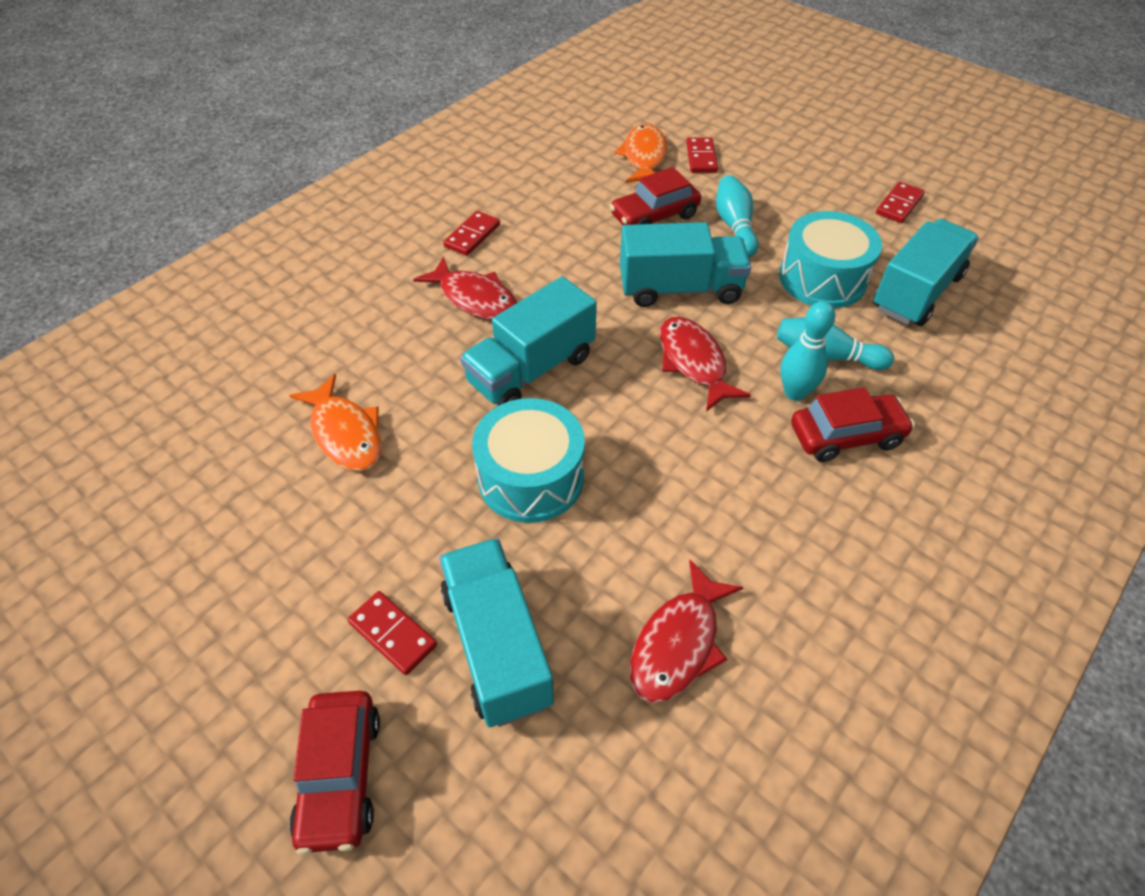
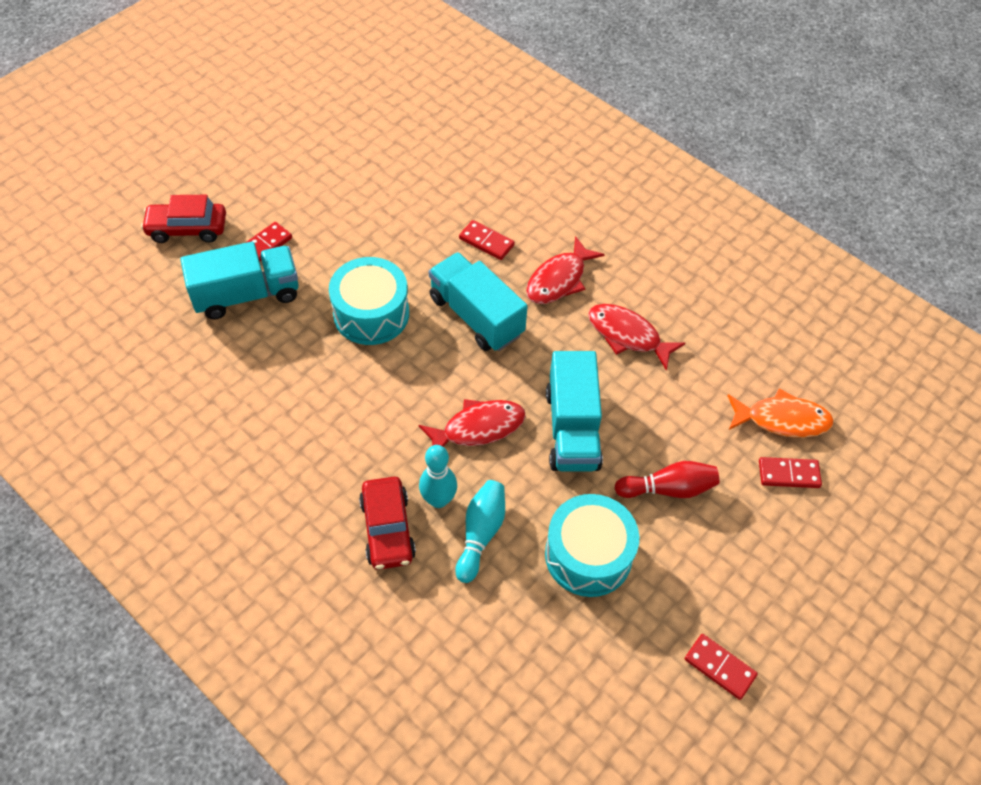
camera: 90 degrees right, 5 degrees up
(345, 433) = (421, 211): orange fish -> none
(472, 236) = (641, 277): red domino -> red domino (486, 242)
(654, 216) = (679, 419): red car -> none
(678, 643) = (229, 388): red fish -> red fish (627, 335)
(734, 226) = (668, 488): turquoise bowling pin -> red bowling pin
(916, 292) = (568, 641): turquoise truck -> none

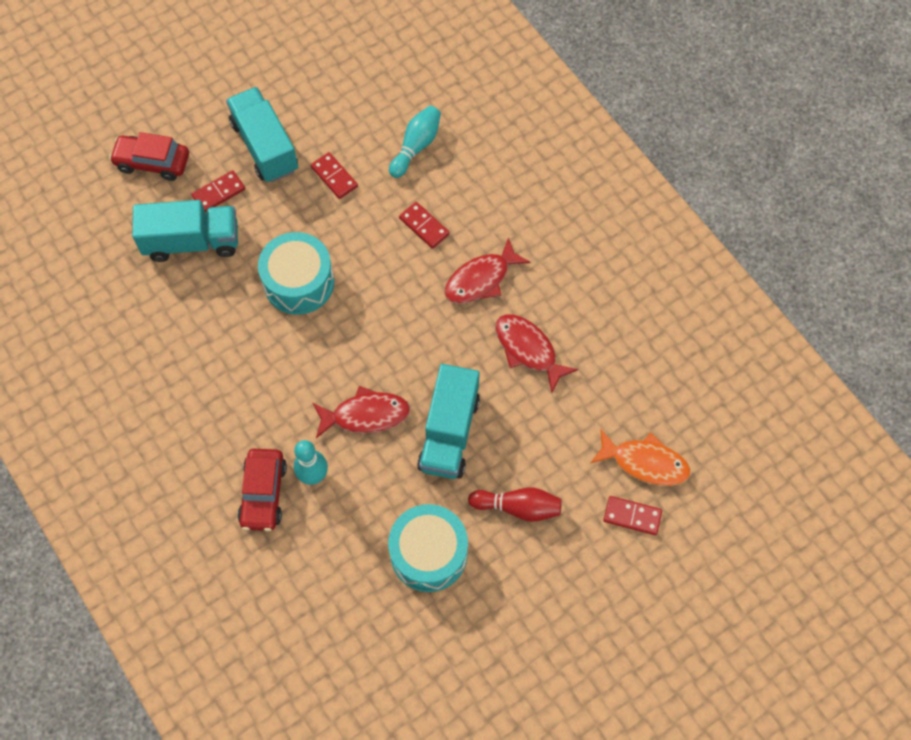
camera: 15 degrees right, 10 degrees up
(476, 316) = (394, 303): turquoise truck -> turquoise truck (265, 147)
(480, 534) = (341, 514): turquoise bowling pin -> turquoise bowling pin (416, 146)
(719, 667) = (510, 676): red domino -> red domino (334, 177)

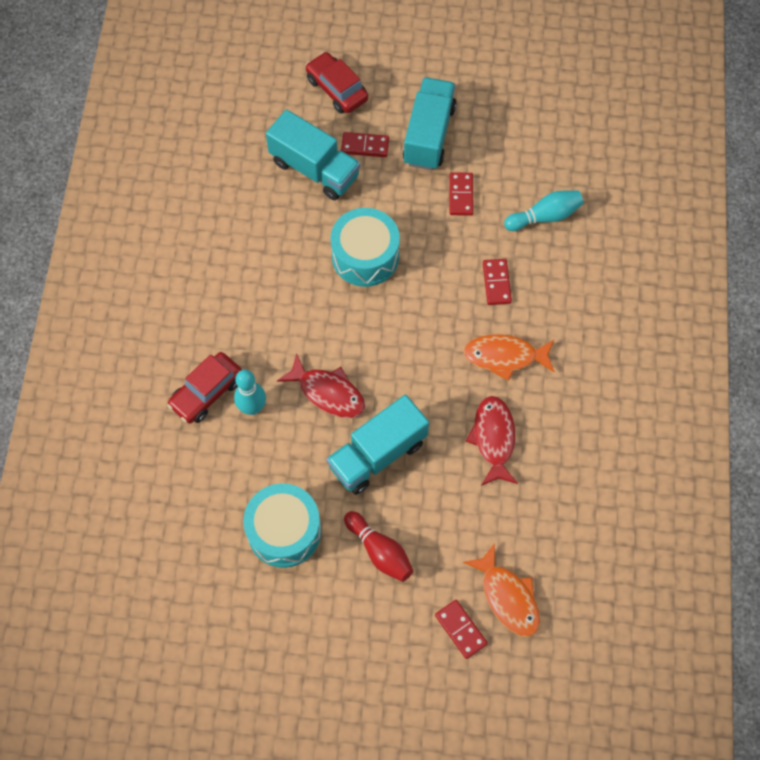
camera: 40 degrees right, 0 degrees up
(481, 279) = (505, 356): red fish -> orange fish

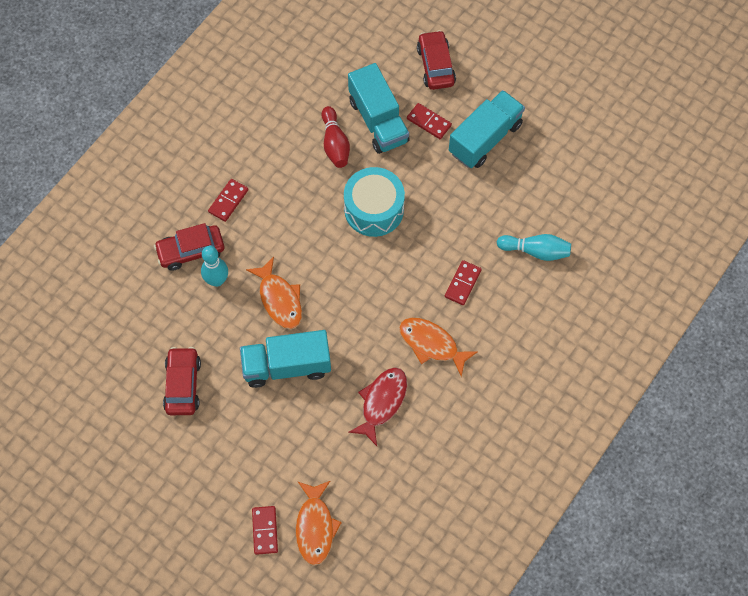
camera: 30 degrees right, 0 degrees up
(284, 531) = (182, 385): turquoise drum -> red car
(328, 393) = (279, 299): red fish -> orange fish
(379, 551) = (242, 439): red bowling pin -> red bowling pin (335, 144)
(461, 195) = (479, 199): red domino -> red domino (228, 201)

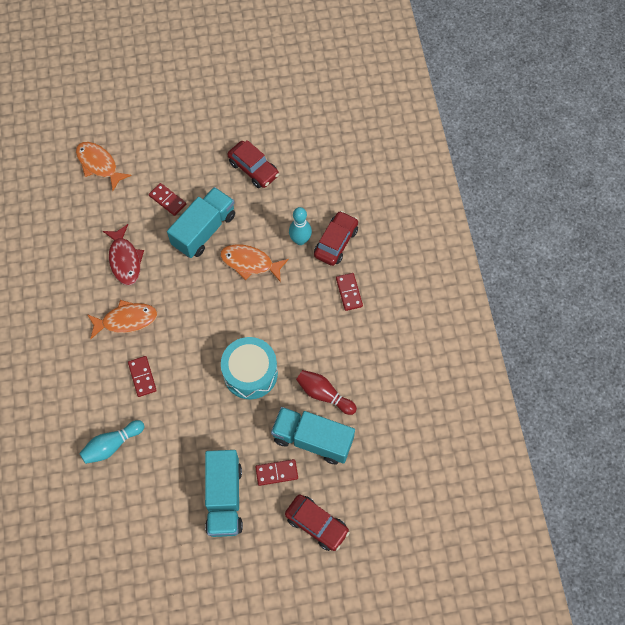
camera: 135 degrees right, 0 degrees up
(265, 530) = (126, 140): red domino -> red domino (167, 200)

